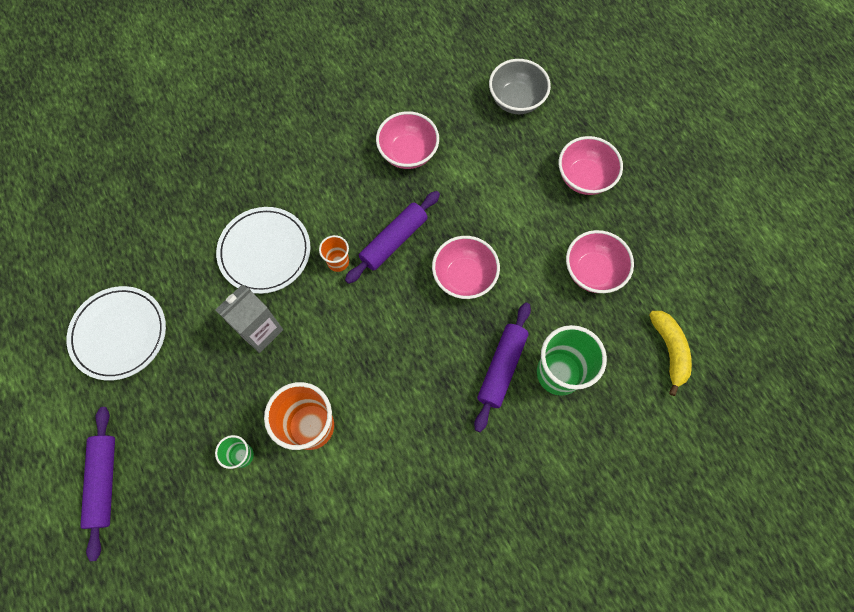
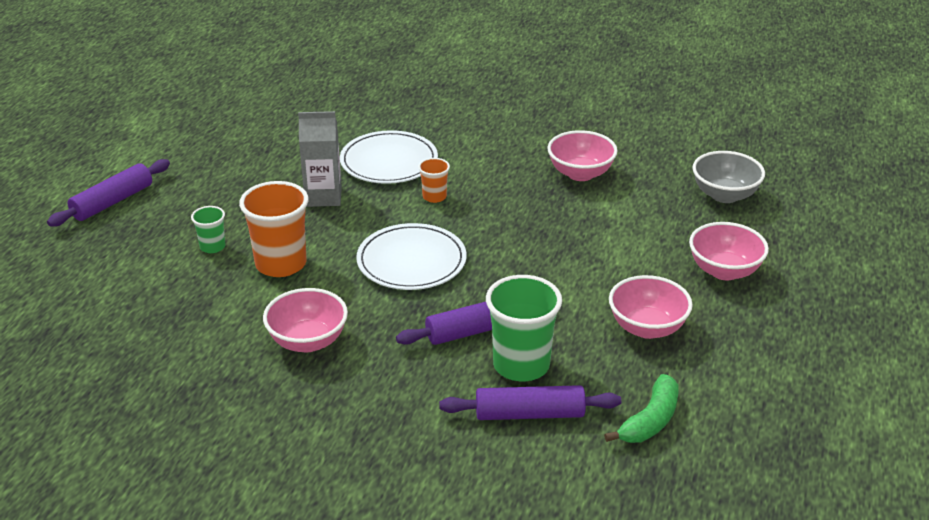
camera: 45 degrees right, 35 degrees down
(119, 334) = (232, 143): white plate -> white plate (411, 261)
(394, 241) = (495, 211): purple rolling pin -> purple rolling pin (529, 414)
(464, 277) = (523, 262): pink bowl -> pink bowl (308, 341)
(669, 350) = (650, 420): yellow banana -> green banana

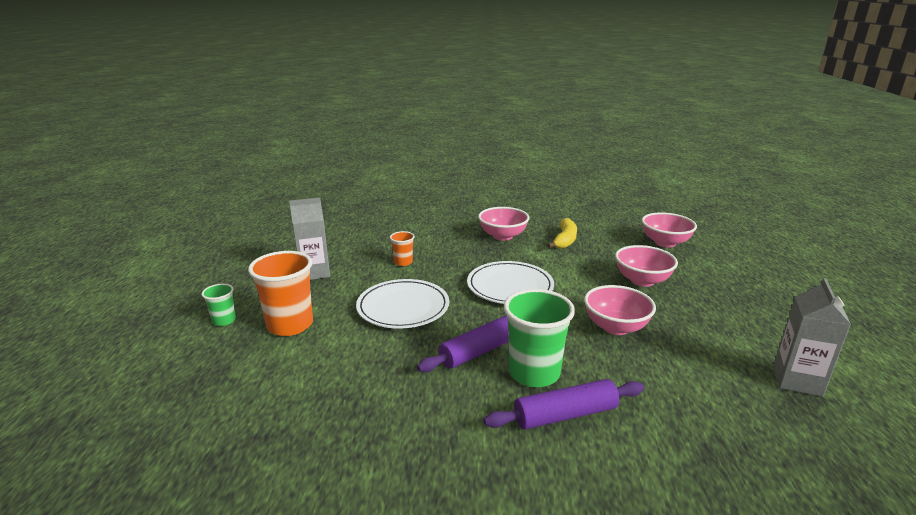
camera: 15 degrees left, 10 degrees down
(113, 202) = (126, 299): purple rolling pin -> none
(308, 341) = (332, 385): pink bowl -> pink bowl (665, 243)
(389, 161) = (359, 245): white plate -> white plate (510, 286)
(650, 420) = (670, 401): green banana -> none
(661, 192) = (565, 240): none -> yellow banana
(724, 195) = (607, 237): grey bowl -> none
(812, 426) = (797, 380): none -> grey carton

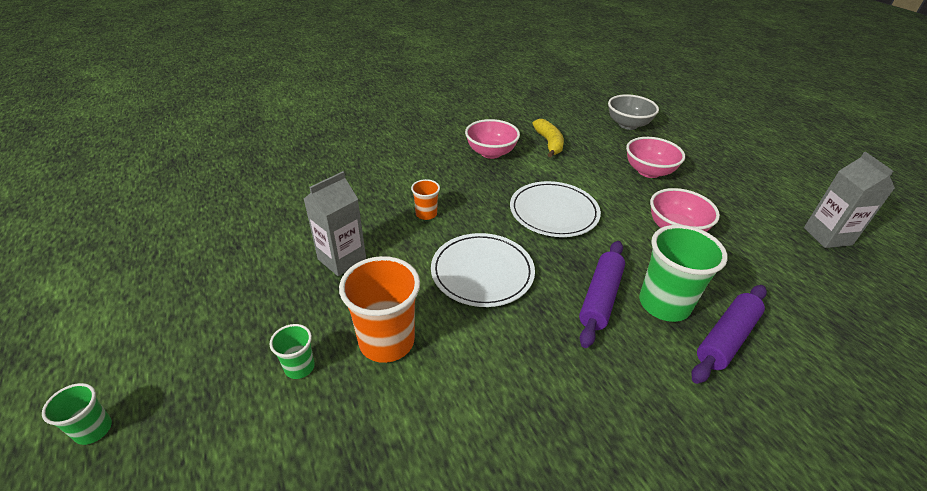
camera: 30 degrees left, 15 degrees up
(96, 312) = (93, 430): none -> green cup
(665, 243) = (628, 125): pink bowl -> grey bowl

